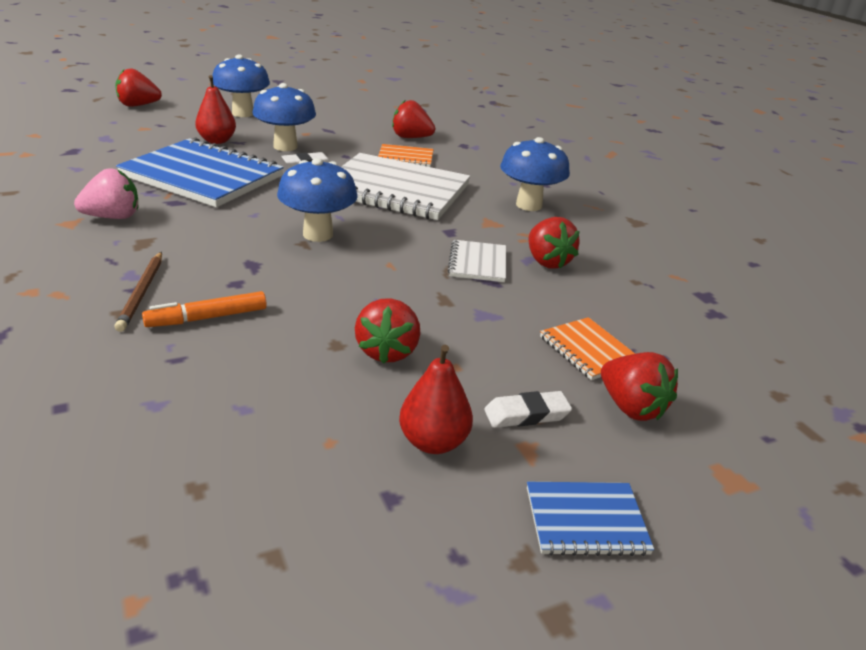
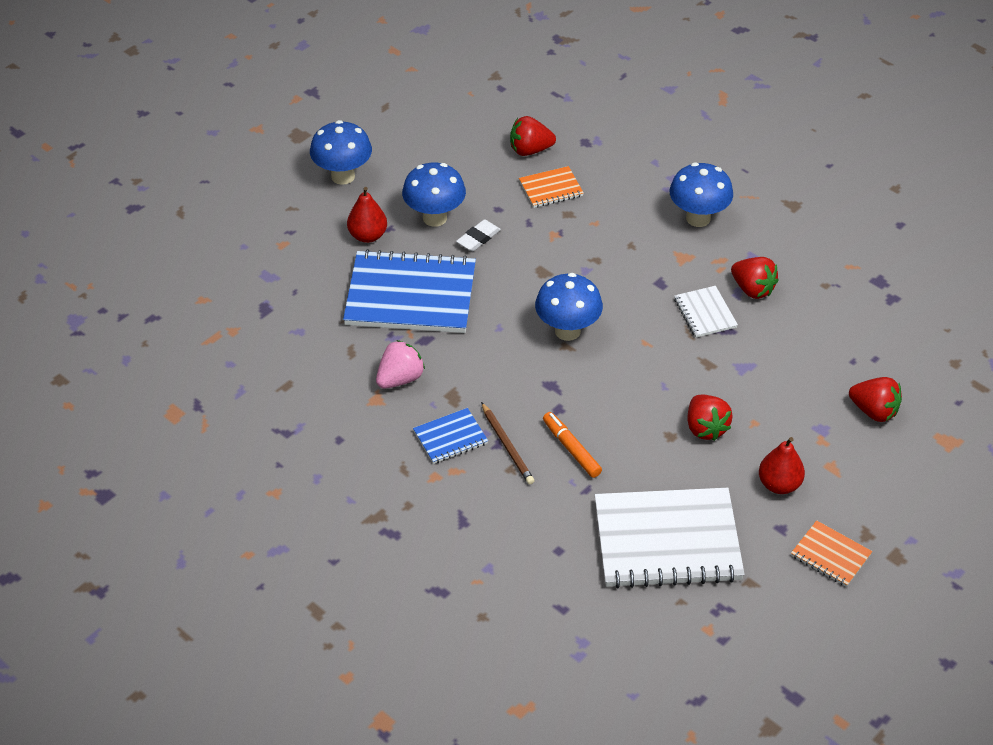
camera: 20 degrees left, 15 degrees up
(138, 105) = (233, 207): red strawberry -> none
(207, 318) = (571, 449): orange marker -> orange marker turned 105 degrees clockwise
(395, 190) = (580, 244): white notebook -> white notebook (667, 541)
(526, 414) = (818, 443): white eraser -> none
(586, 521) = (884, 500): blue notebook -> blue notebook (450, 437)
(588, 350) = (827, 372): orange notebook -> orange notebook (830, 555)

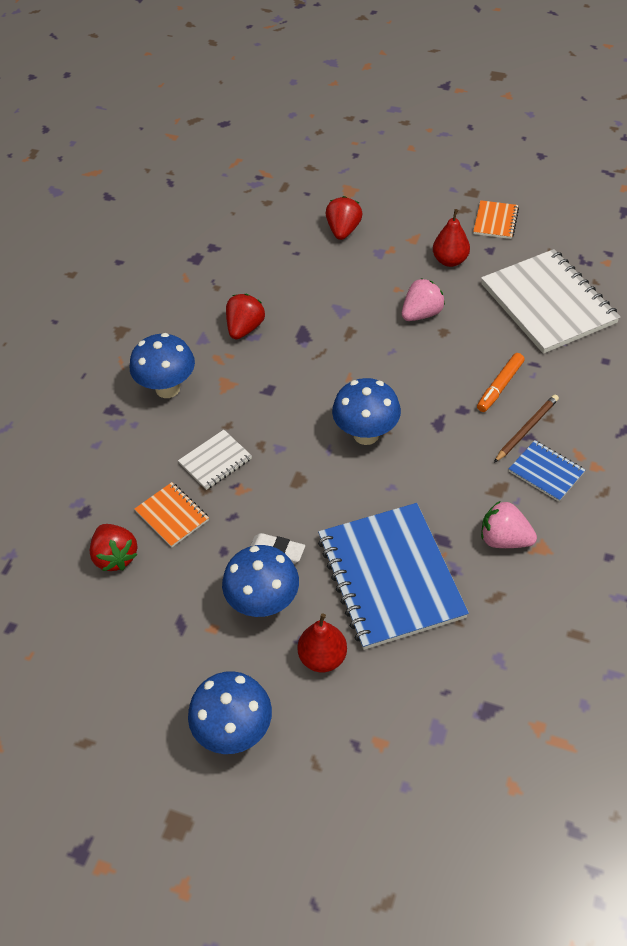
camera: 110 degrees left, 5 degrees up
(705, 313) = (291, 350): white notebook -> white notebook (215, 461)
(705, 428) = (421, 314): red strawberry -> pink strawberry

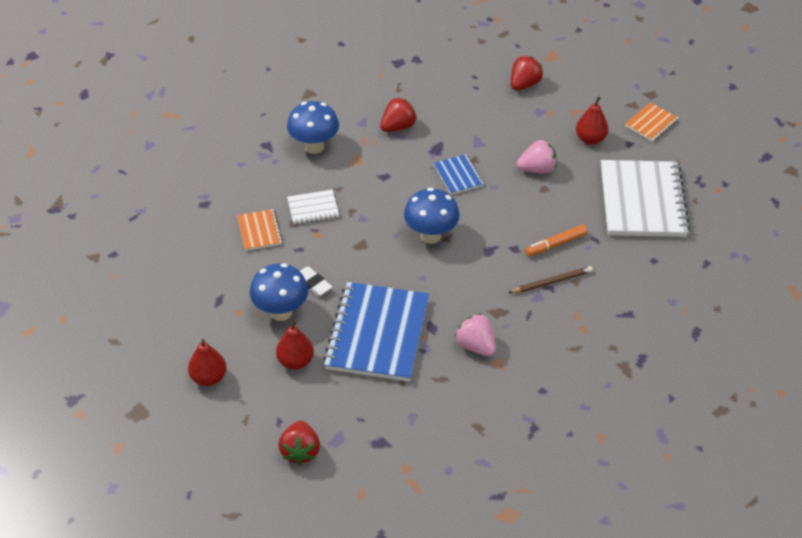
camera: 25 degrees right, 5 degrees down
(115, 556) = (206, 240): red strawberry -> red strawberry (300, 451)
(234, 731) = (208, 378): blue mushroom -> red pear
(546, 472) = (542, 316): blue notebook -> blue notebook (458, 176)

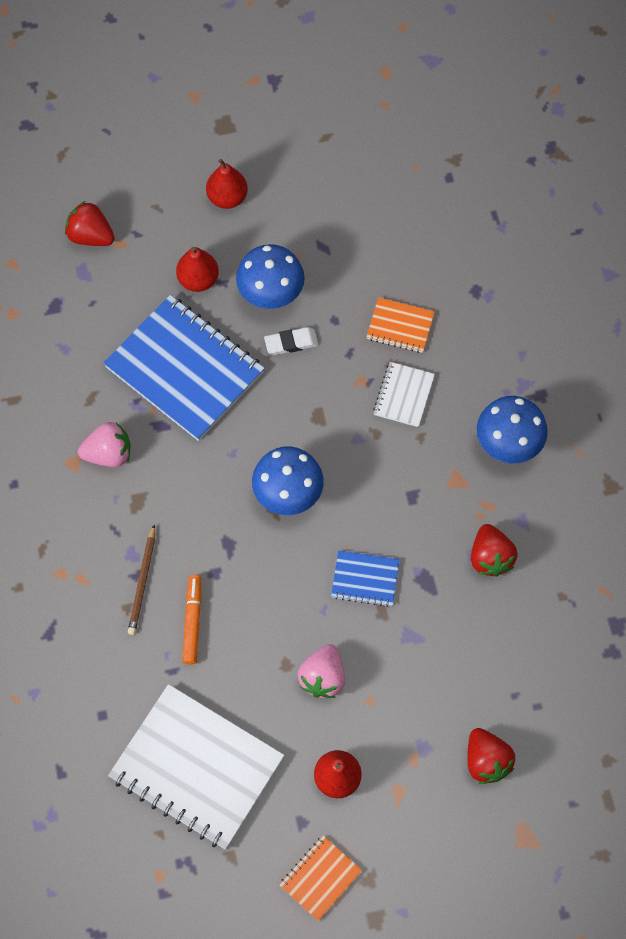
camera: 120 degrees right, 20 degrees up
(651, 123) = (320, 878): orange notebook -> orange notebook turned 60 degrees clockwise

